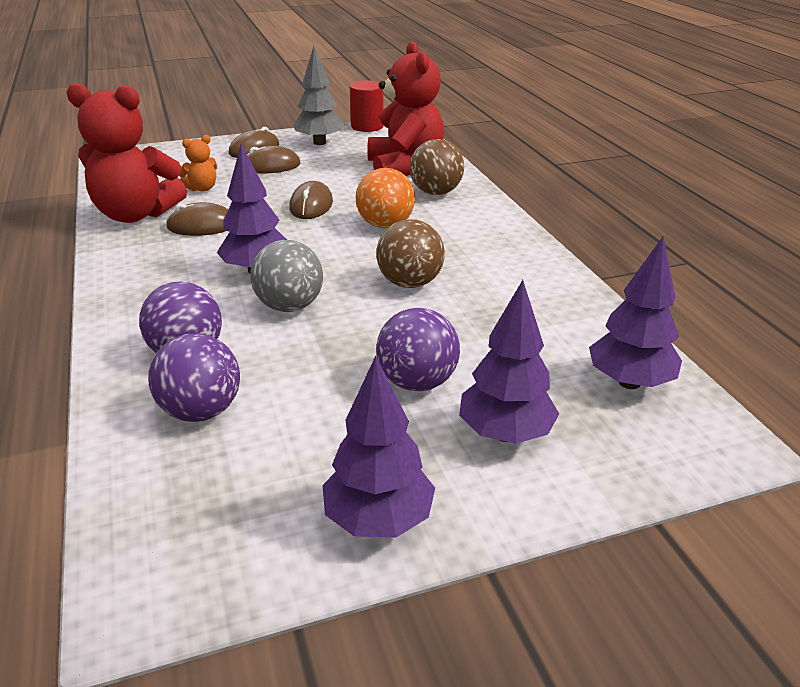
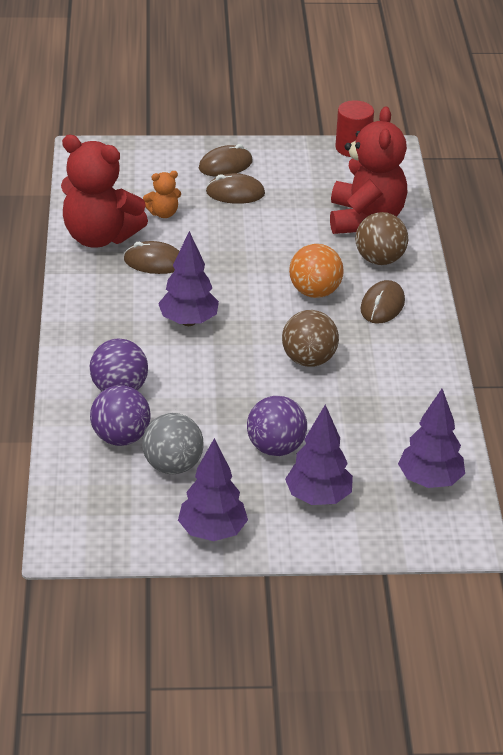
camera: 15 degrees right, 5 degrees up
(290, 306) = (205, 363): grey ball -> grey ball (172, 466)
(311, 205) = (257, 254): brown mouse -> brown mouse (382, 305)
(319, 143) = (294, 166): grey tree -> none

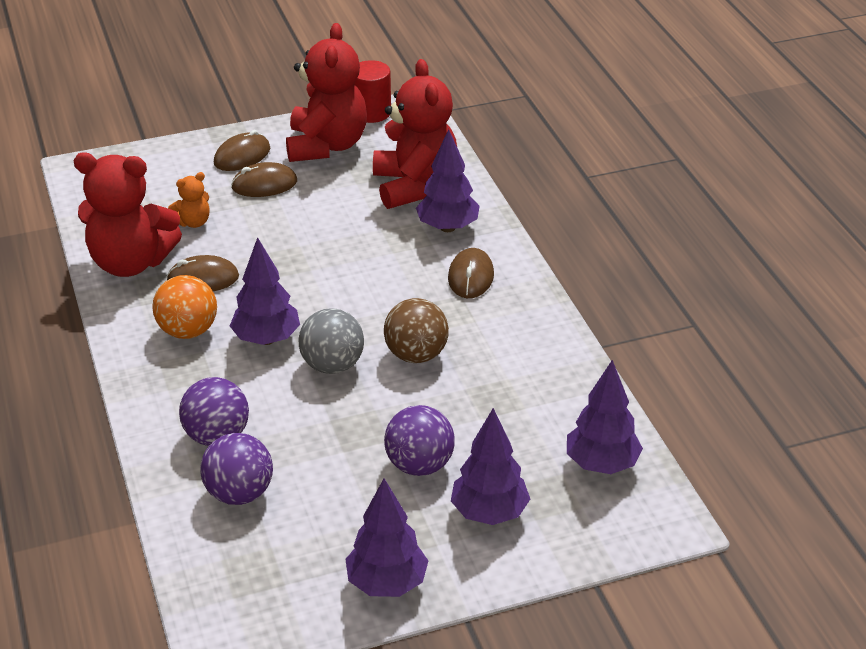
camera: 15 degrees left, 0 degrees up
(172, 466) = (311, 513): grey ball -> grey ball (332, 365)
(301, 170) = (326, 146): none -> red teddy bear
(315, 292) = (392, 277): orange ball -> orange ball (188, 331)
(379, 260) = (447, 227): brown ball -> purple tree

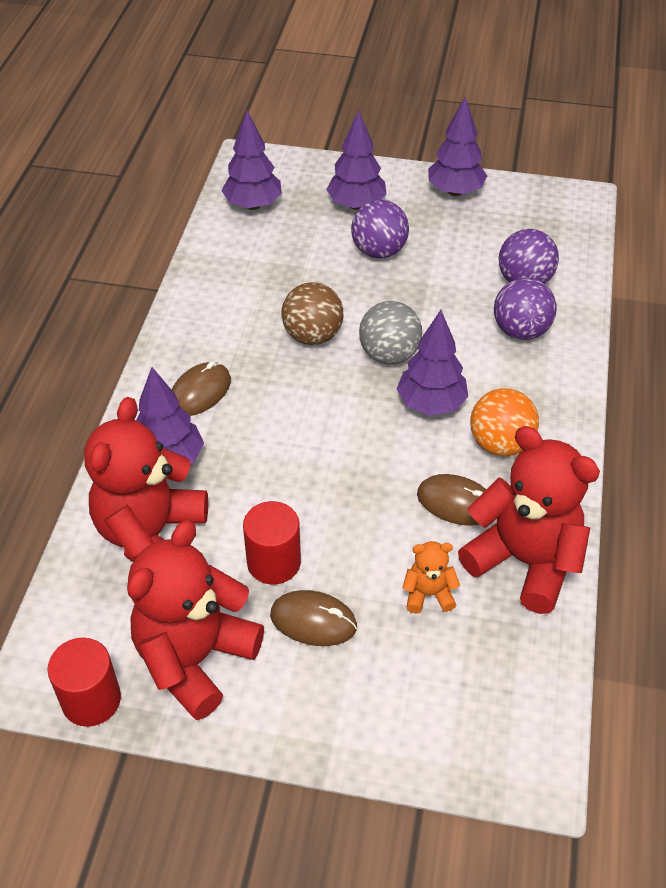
camera: 150 degrees left, 10 degrees up
(242, 156) = (309, 691): brown mouse -> none
(315, 202) = (274, 562): none -> red cylinder

